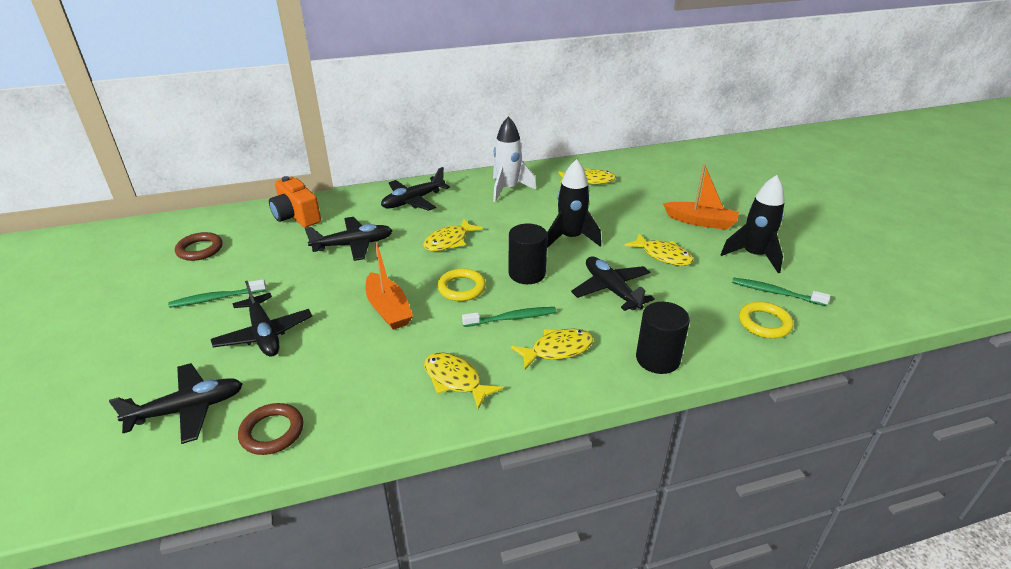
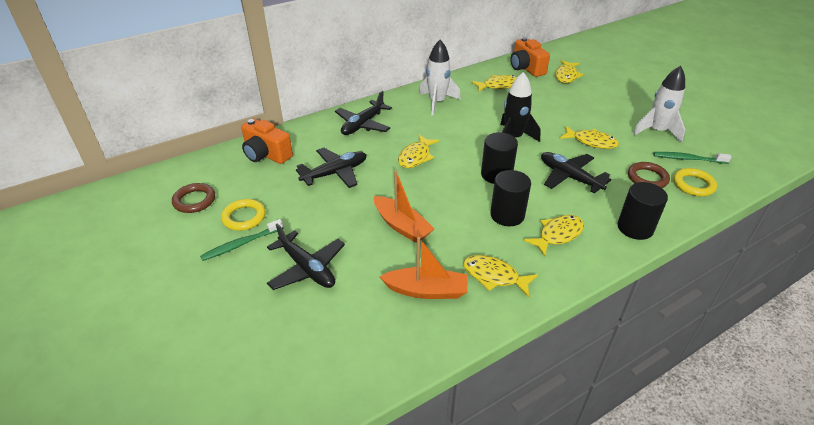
camera: 15 degrees left, 5 degrees up
(188, 409) = (282, 350): black plane -> none
(272, 432) = (370, 353): brown ring -> brown ring (647, 178)
(461, 288) = (451, 196): yellow ring -> yellow ring (244, 217)
(512, 318) = (507, 215): green toothbrush -> black cylinder
(634, 166) = (526, 68): none -> orange camera
(677, 180) = (566, 76): none -> yellow fish
(701, 222) = (603, 109): orange boat -> orange boat (426, 290)
(753, 256) = (656, 131): black rocket -> white rocket

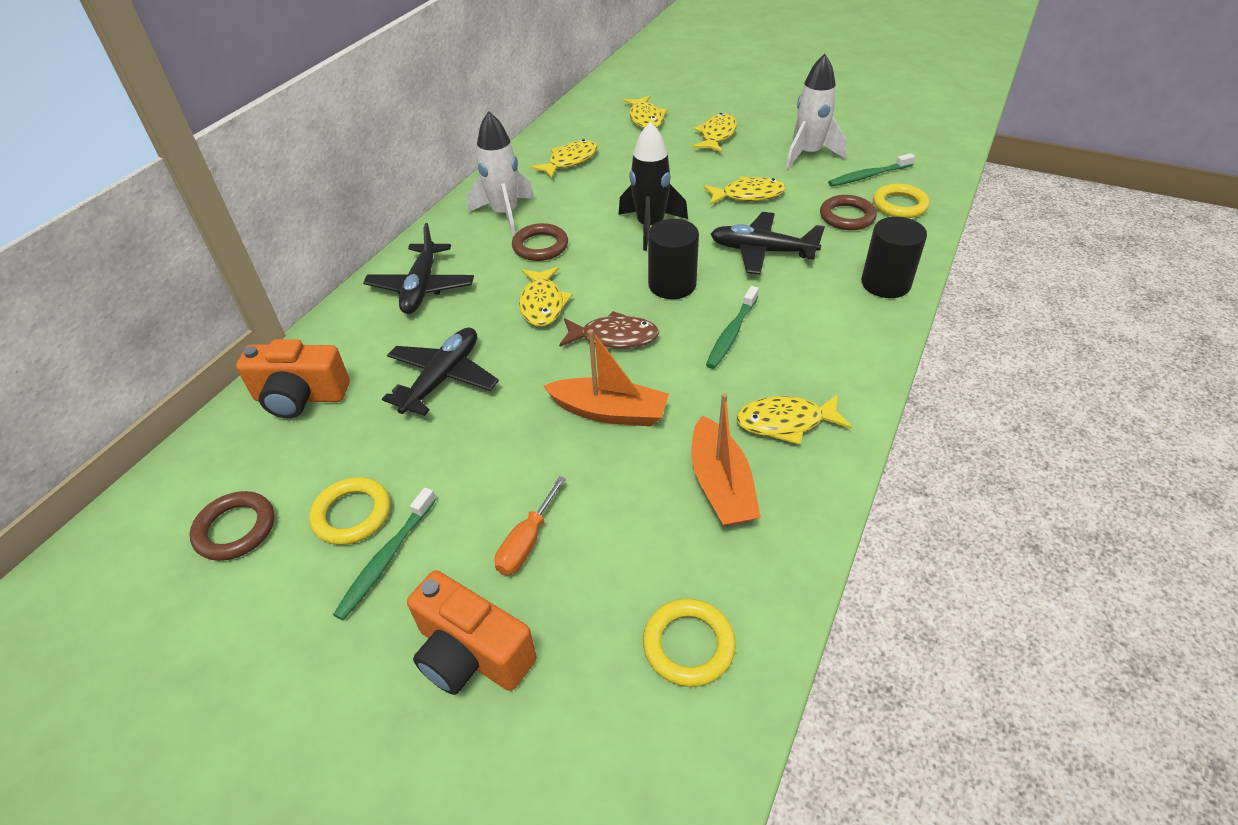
camera: 30 degrees left, 5 degrees up
(307, 268) = (527, 542): black plane -> orange screwdriver
(339, 357) = (688, 645): none -> yellow ring
(426, 290) = (721, 485): orange boat -> orange boat turned 105 degrees clockwise
(438, 189) = (614, 337): none -> brown fish
(441, 126) = (540, 246): none -> brown ring
(507, 215) = (731, 333): black cylinder -> green toothbrush
(526, 68) = (586, 125): orange camera -> orange camera (471, 653)
(557, 235) = (811, 332): yellow fish -> yellow fish (717, 135)

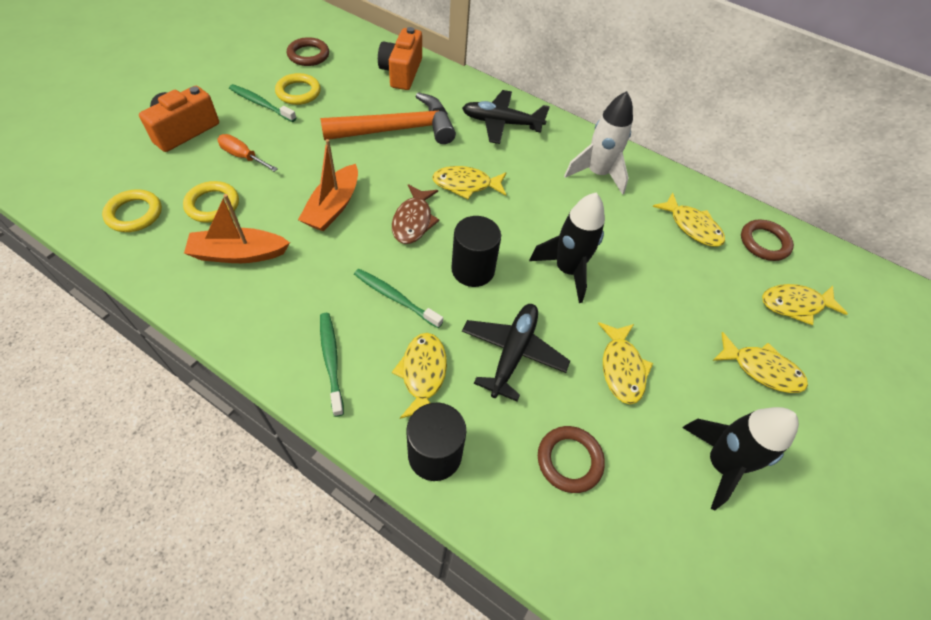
camera: 90 degrees right, 10 degrees up
(443, 378) = (397, 129): black plane -> orange hammer
(540, 246) = (545, 191): brown ring -> brown ring (764, 243)
(785, 422) = (279, 308): yellow fish -> yellow fish (423, 374)
(808, 154) = (720, 463): white rocket -> black rocket
(868, 176) = (665, 523): green toothbrush -> green toothbrush (331, 361)
(899, 205) = (591, 537): yellow ring -> yellow ring (212, 205)

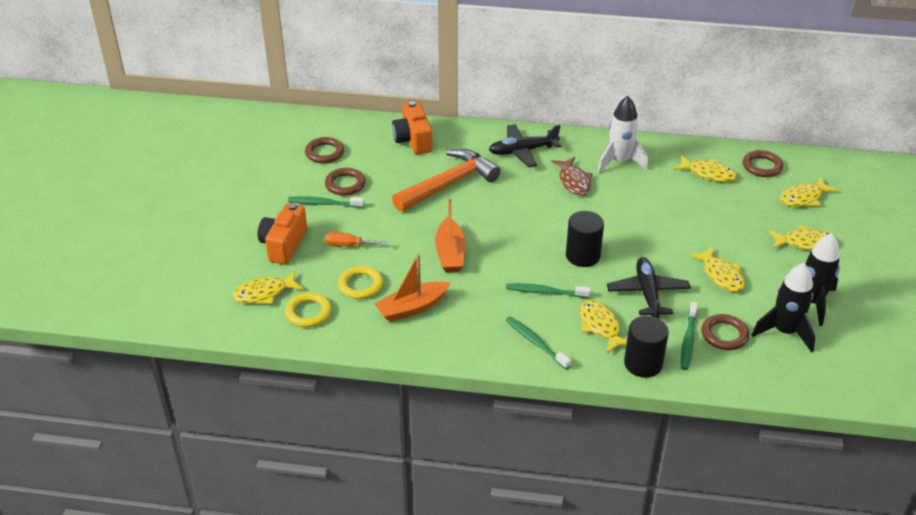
camera: 20 degrees left, 15 degrees down
(298, 92) = (345, 184): yellow ring -> brown ring
(413, 221) = (516, 241): brown fish -> brown fish (573, 181)
(466, 185) = (532, 203): yellow fish -> yellow fish (264, 293)
(516, 446) = (688, 340): none -> green toothbrush
(567, 270) = (645, 232): black rocket -> black rocket (784, 332)

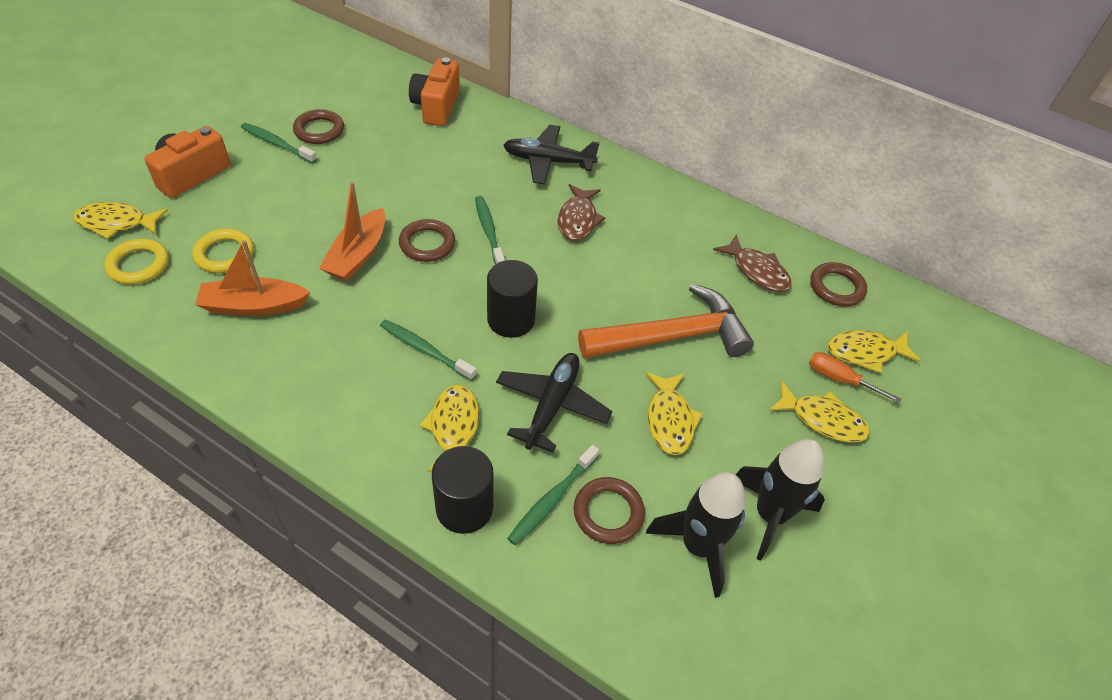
camera: 20 degrees right, 10 degrees up
(324, 153) = (330, 88): brown ring -> brown ring (427, 244)
(349, 245) = (257, 202): orange screwdriver -> orange screwdriver (839, 379)
(449, 184) = (431, 170): orange hammer -> orange hammer (672, 336)
(535, 342) = (355, 415): green toothbrush -> green toothbrush (489, 231)
(619, 162) = (654, 215): white rocket -> none
(708, 173) = (757, 271): yellow fish -> brown fish

